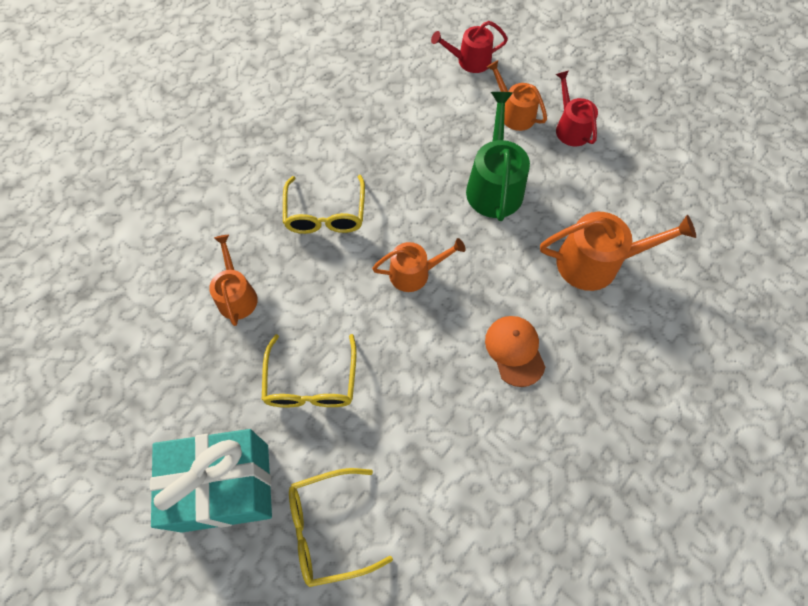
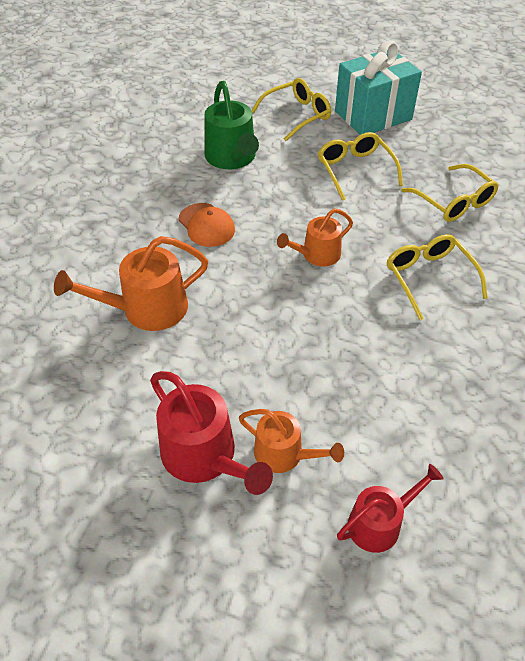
camera: 160 degrees right, 15 degrees down
(236, 295) = (453, 202): orange watering can -> yellow glasses
(494, 185) = (275, 354): green watering can -> green watering can (232, 158)
(570, 128) = (204, 456): red watering can -> red watering can, size x1.56

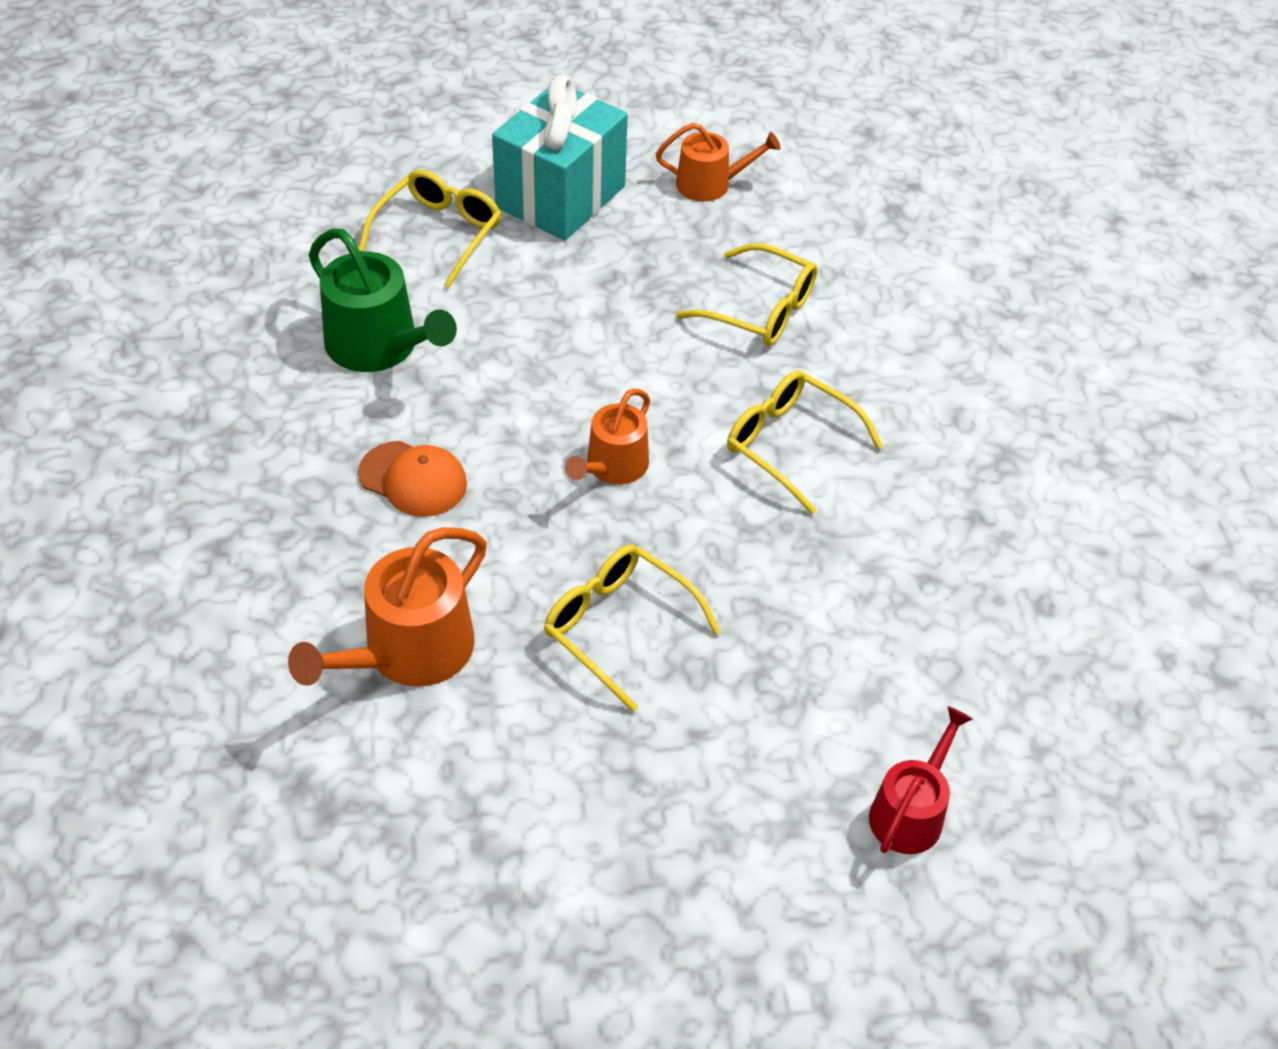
camera: 30 degrees left, 0 degrees up
(204, 456) = (636, 829): red watering can -> none
(284, 454) = (741, 778): orange watering can -> orange watering can (710, 184)
(355, 170) = (588, 304): yellow glasses -> yellow glasses (618, 627)

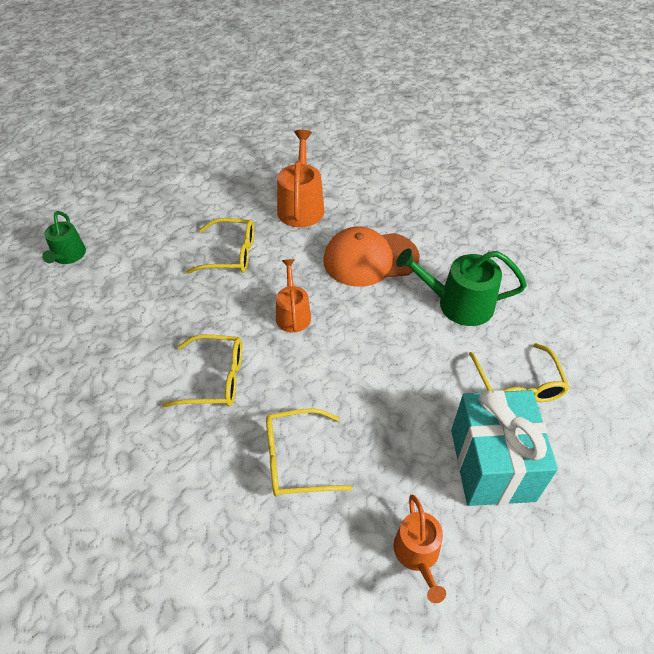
camera: 145 degrees right, 0 degrees up
(413, 479) = (370, 259): orange cap -> orange cap, size x1.65
(710, 184) = (418, 554): orange watering can -> orange watering can turned 60 degrees counterclockwise
(910, 812) = (68, 256): red watering can -> green watering can

